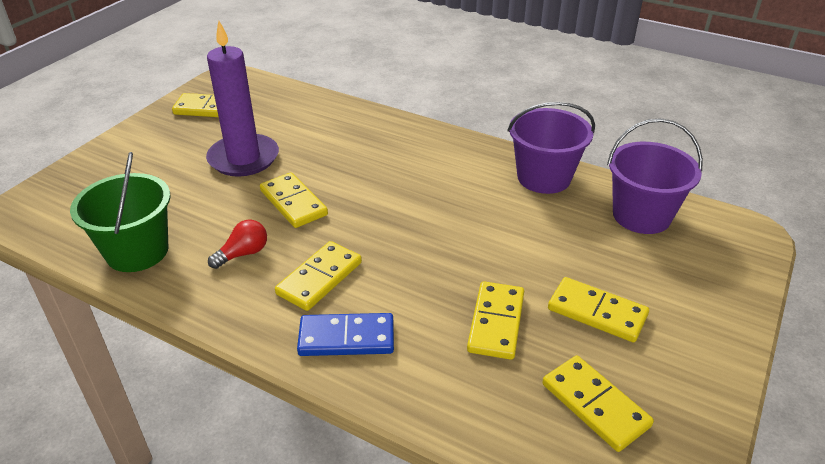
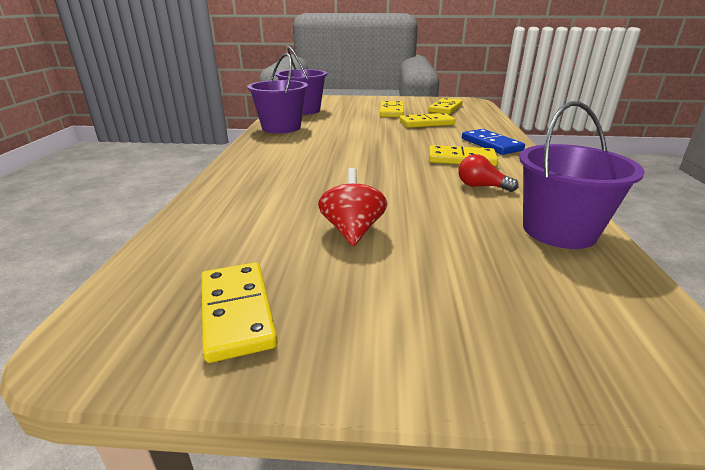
camera: 115 degrees left, 10 degrees down
(137, 251) = (559, 231): green bucket -> purple bucket
(243, 158) = (352, 231): purple candle -> red spinning top
(293, 203) = (397, 186): yellow domino -> none

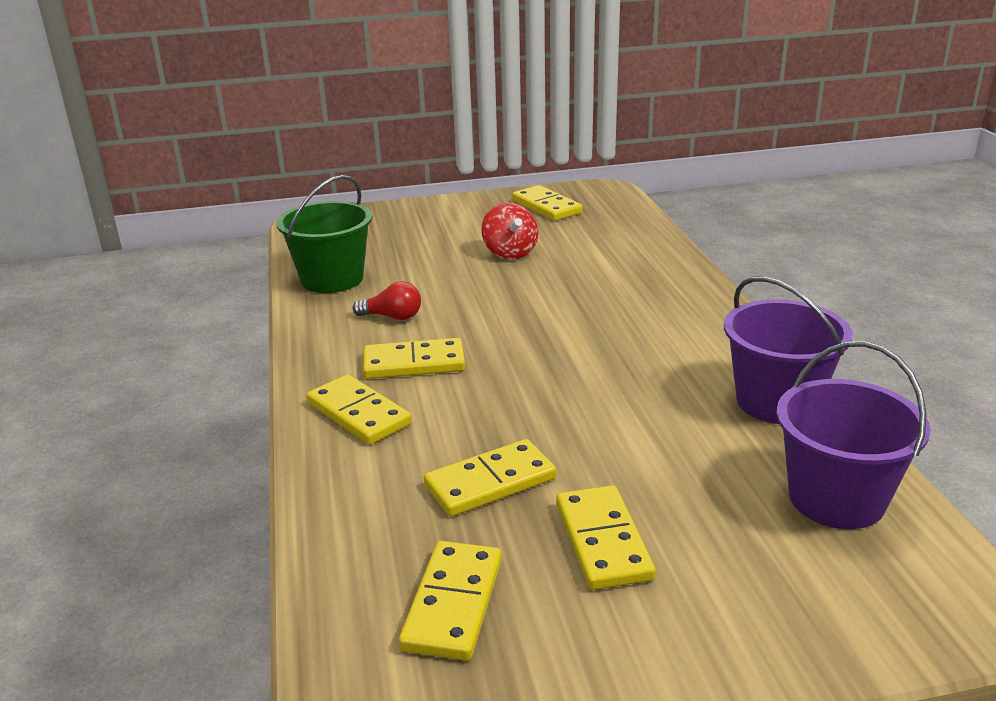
camera: 165 degrees right, 0 degrees up
(491, 144) = (359, 413): blue domino -> yellow domino
(559, 231) = (332, 279): purple bucket -> green bucket

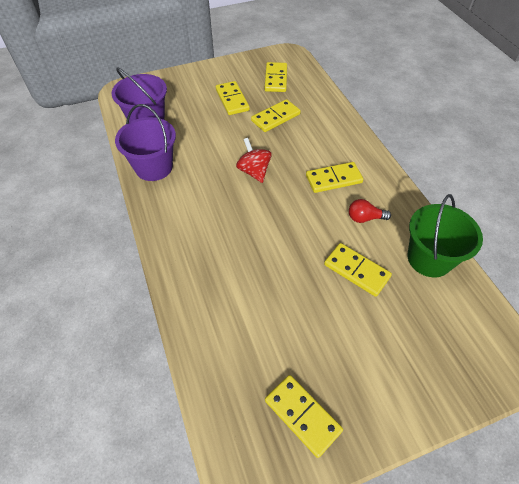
camera: 170 degrees right, 25 degrees up
(359, 413) = (343, 145): yellow domino -> yellow domino (356, 271)
(510, 253) = (314, 309): red spinning top -> red spinning top (254, 171)

